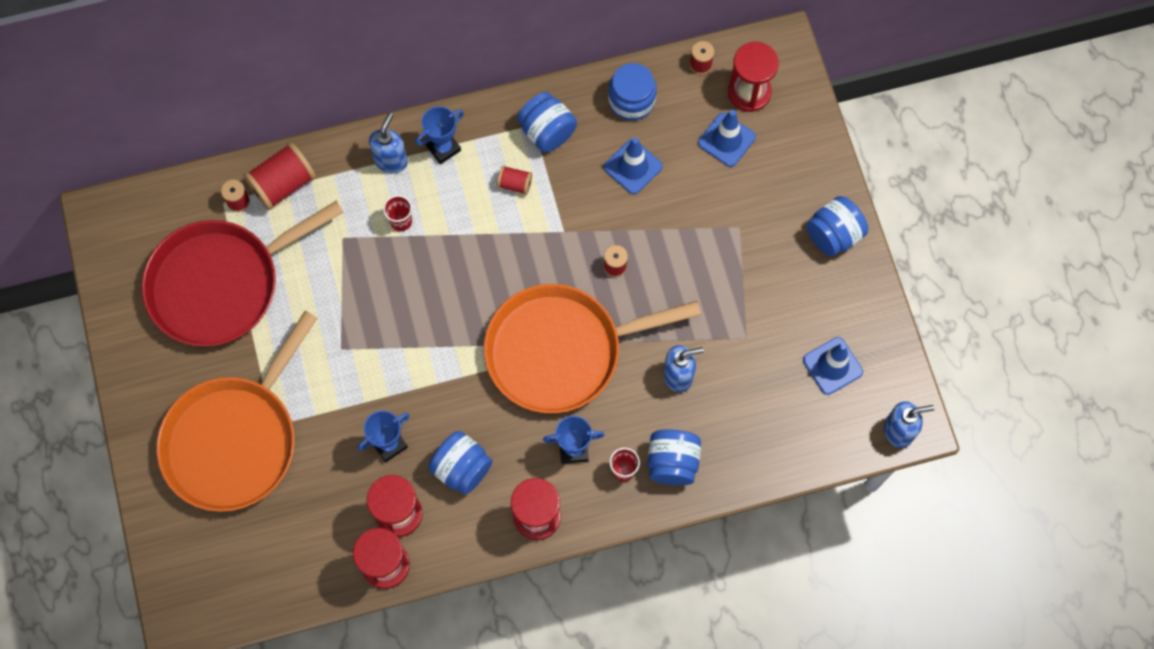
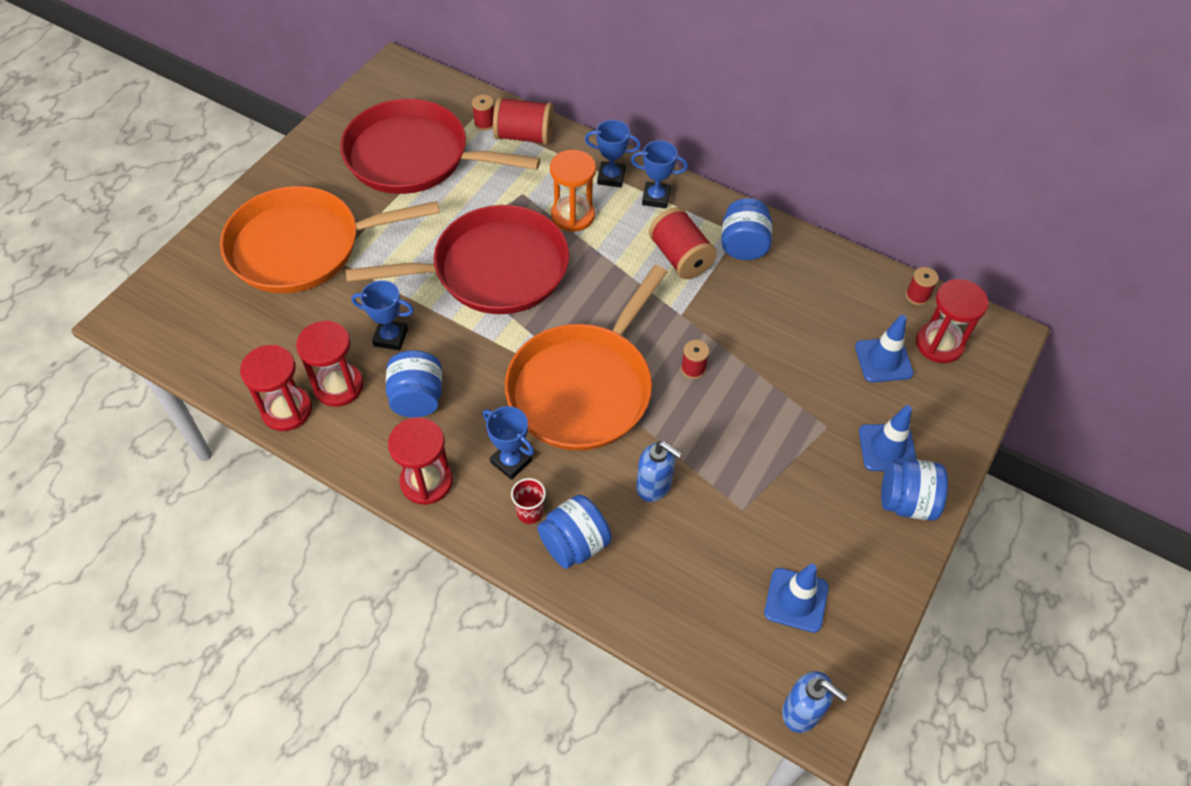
camera: 45 degrees right, 15 degrees down
(391, 160) = (611, 177): blue soap dispenser -> blue trophy
(396, 321) = (493, 269): none -> red pan
(401, 221) = (573, 215): red cup -> orange hourglass
(515, 184) = (680, 257): red spool -> red spool, size x1.88
(560, 351) = (583, 387): orange pan -> orange pan turned 90 degrees counterclockwise
(631, 100) = (832, 276): blue jar -> none
(633, 167) = (784, 317): blue traffic cone -> blue traffic cone (887, 448)

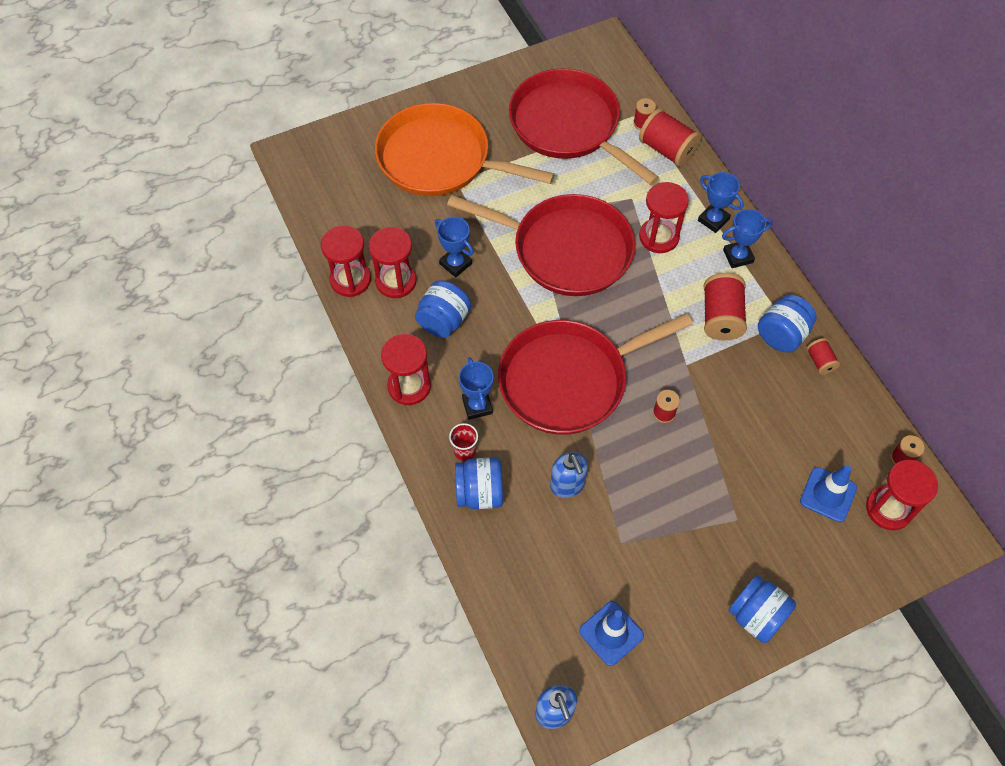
camera: 35 degrees right, 5 degrees up
(573, 215) = (659, 237): orange hourglass -> red hourglass
(583, 387) = (568, 380): orange pan -> red pan
(656, 198) = (738, 256): blue trophy -> blue trophy turned 60 degrees counterclockwise
(792, 251) = (820, 361): none -> red spool
(887, 448) = (774, 565): blue traffic cone -> none

